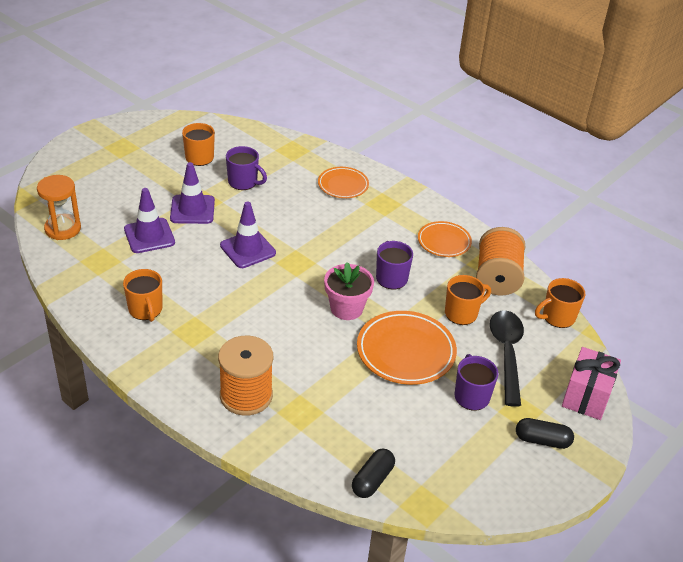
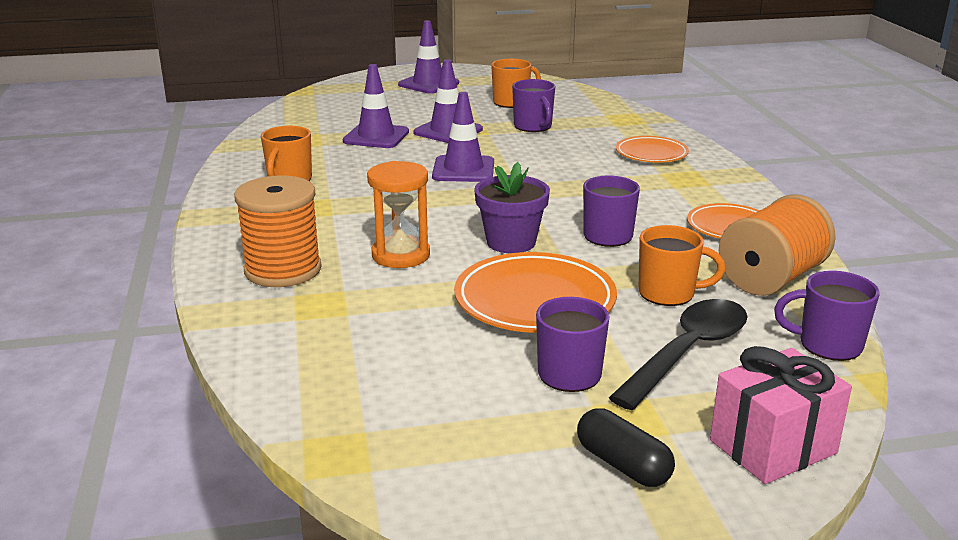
camera: 40 degrees right, 15 degrees down
(63, 229) = (304, 114): orange hourglass -> orange hourglass (401, 255)
(114, 154) = (428, 84): none -> purple traffic cone
(346, 308) = (511, 242): pink flower pot -> purple flower pot
(372, 480) = (308, 398): black capsule -> none
(557, 317) = (828, 345): orange mug -> purple mug

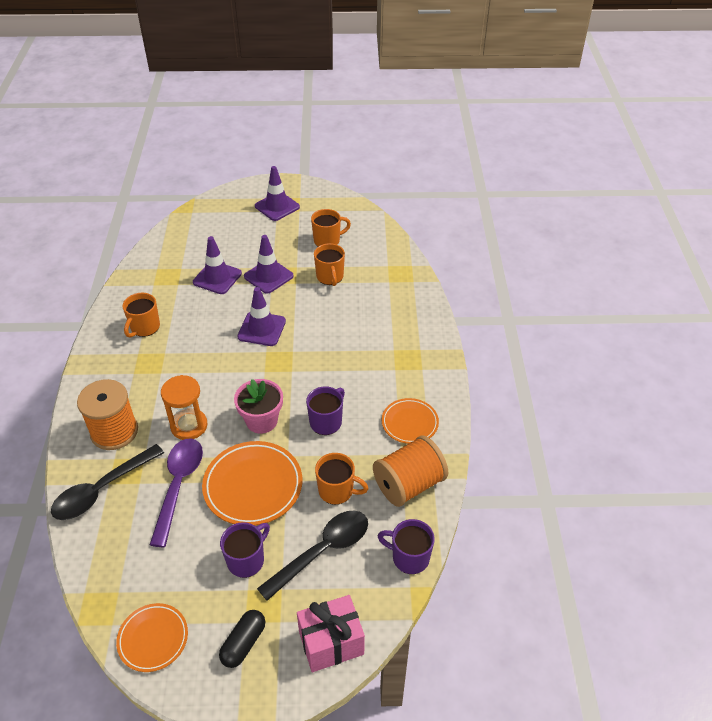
camera: 10 degrees right, 20 degrees up
(287, 326) = (102, 490): none -> black spoon
(414, 311) = (178, 486): none -> purple spoon
(511, 242) = (261, 421): purple flower pot -> pink flower pot
(533, 127) = (330, 277): purple mug -> orange mug
(623, 464) = (243, 643): black capsule -> black capsule turned 60 degrees clockwise
(651, 154) = (398, 324): orange plate -> orange plate (153, 639)

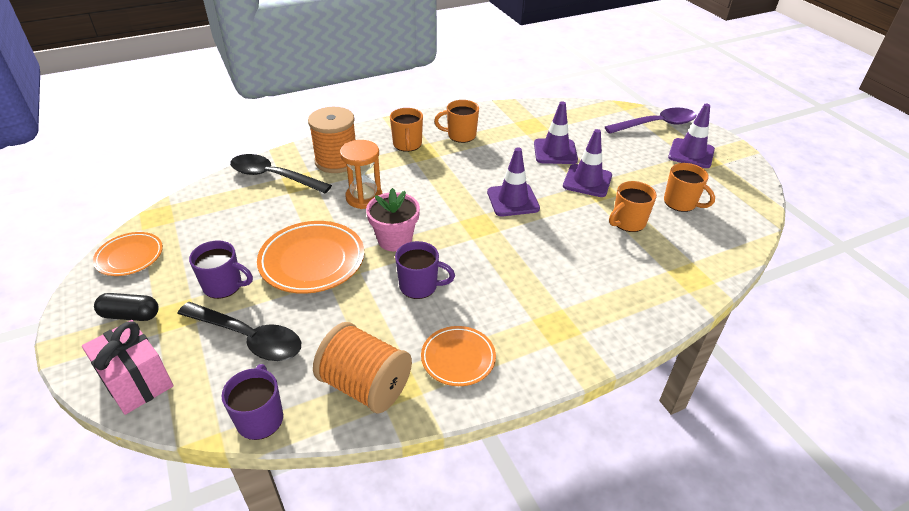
camera: 65 degrees right, 5 degrees down
(178, 486) = (294, 215): purple spoon -> purple spoon (656, 124)
(337, 491) = (331, 324): orange mug -> orange mug (407, 145)

